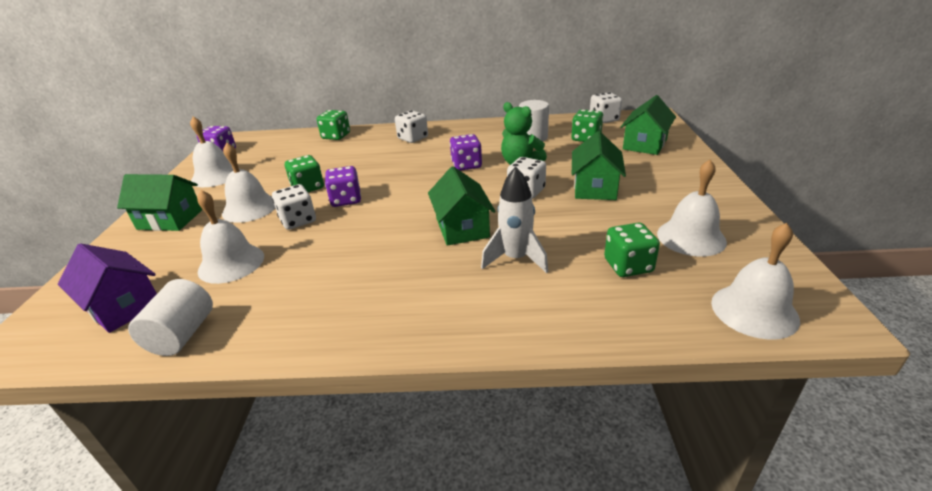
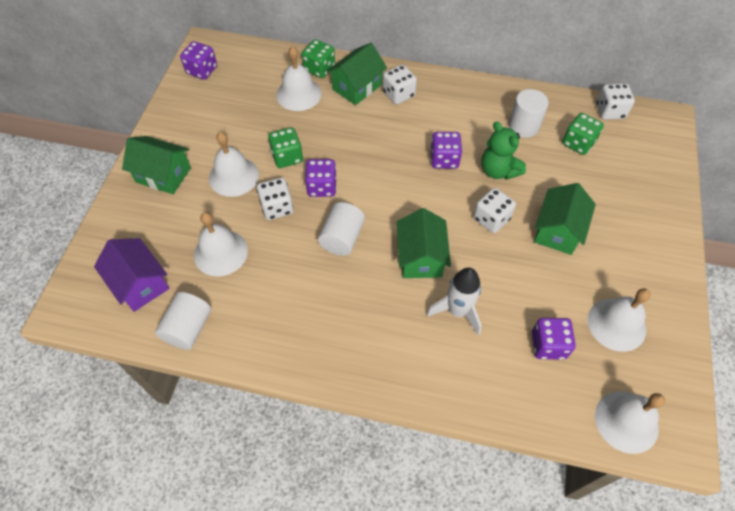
camera: 10 degrees right, 25 degrees up
(216, 176) = (199, 113): white bell -> white bell (298, 94)
(373, 229) = (342, 238): none -> white cylinder
(628, 266) = (548, 345): green dice -> purple dice
(645, 144) = (635, 170): green house -> green house (357, 87)

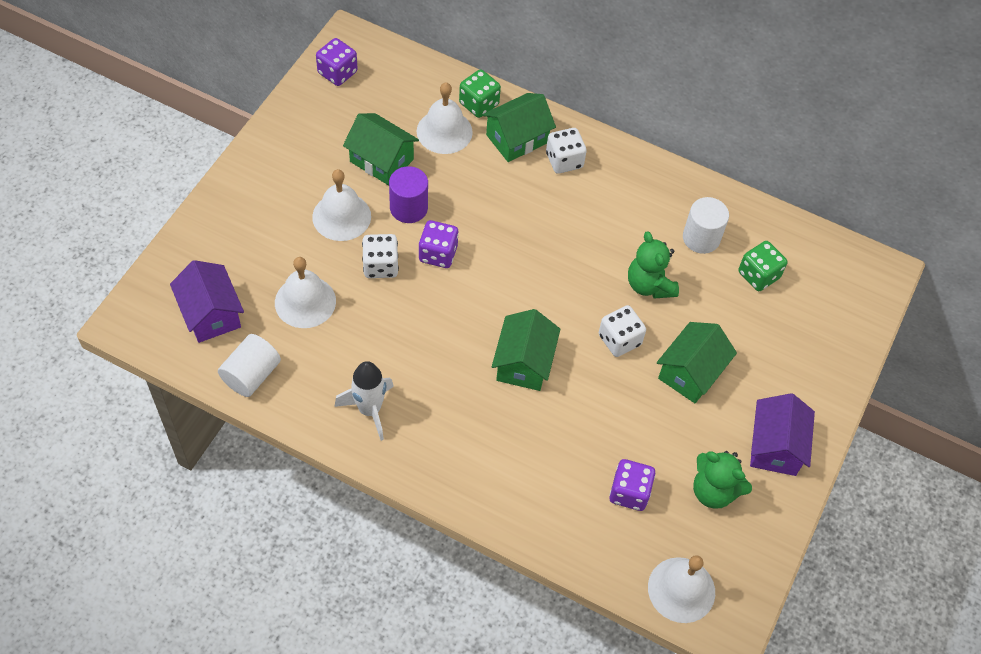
camera: 10 degrees right, 0 degrees up
(163, 175) = (263, 195): green house -> green house (381, 160)
(287, 157) = (408, 208): green dice -> purple cylinder
(342, 238) = (443, 319): white cylinder -> none
(444, 159) = (590, 256): purple dice -> none
(457, 311) = (544, 431): white rocket -> white rocket (369, 410)
(610, 111) = (815, 245): white dice -> none
(616, 324) = (714, 491): white bell -> green teddy bear
(649, 273) = (775, 446): none -> purple house

